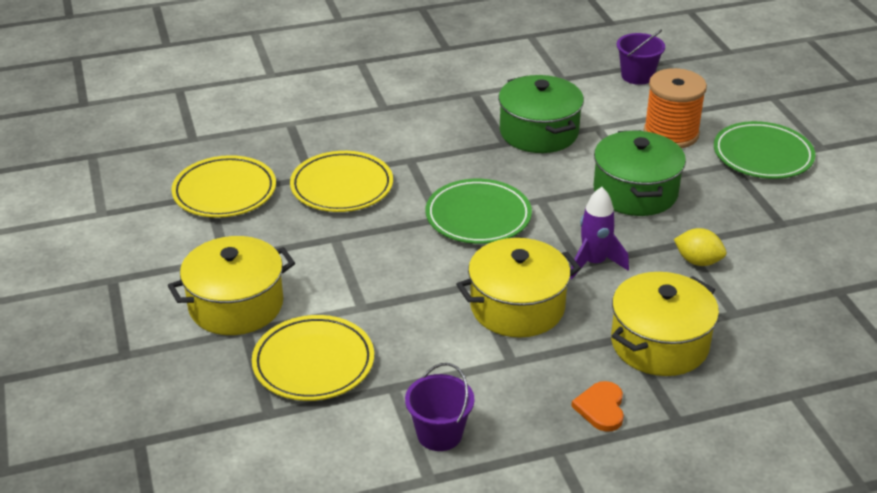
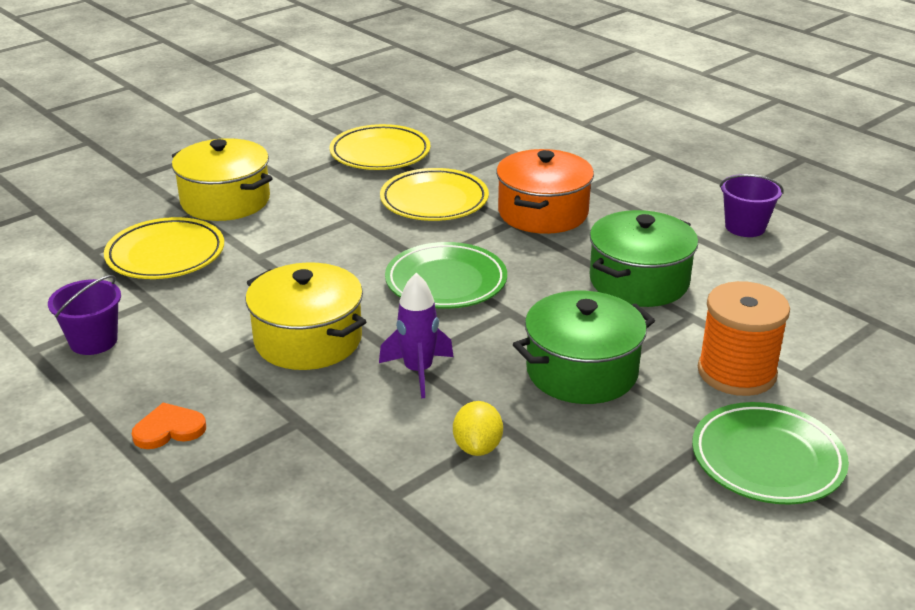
camera: 65 degrees right, 5 degrees down
(407, 141) = (543, 213): none -> orange pot
(637, 76) = (841, 320): purple bucket -> purple bucket (745, 227)
(659, 343) = (299, 448): yellow pot -> none

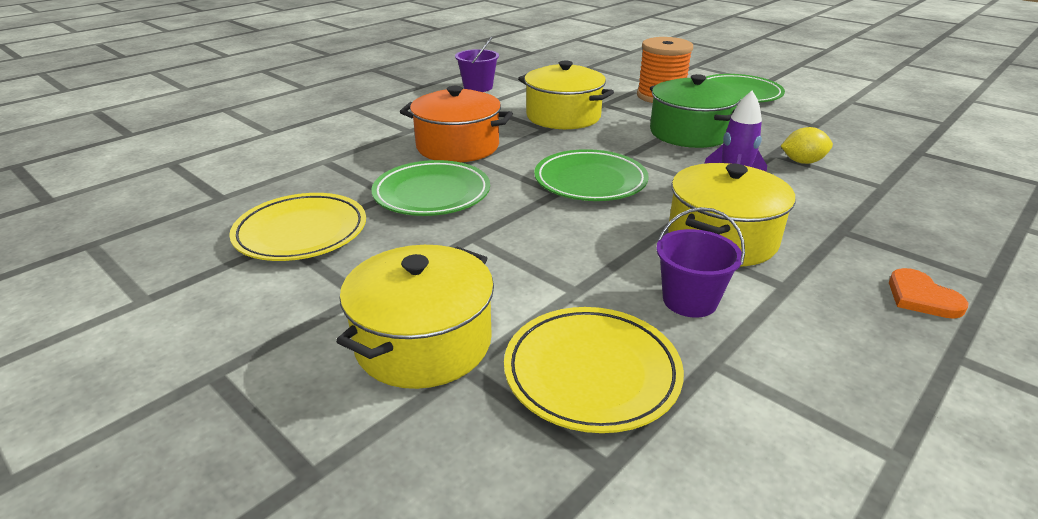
camera: 95 degrees left, 0 degrees up
(93, 341) = (830, 394): purple bucket -> purple bucket (689, 300)
(434, 201) = (432, 194): yellow plate -> green plate
(639, 281) = (563, 116): green pot -> yellow pot

